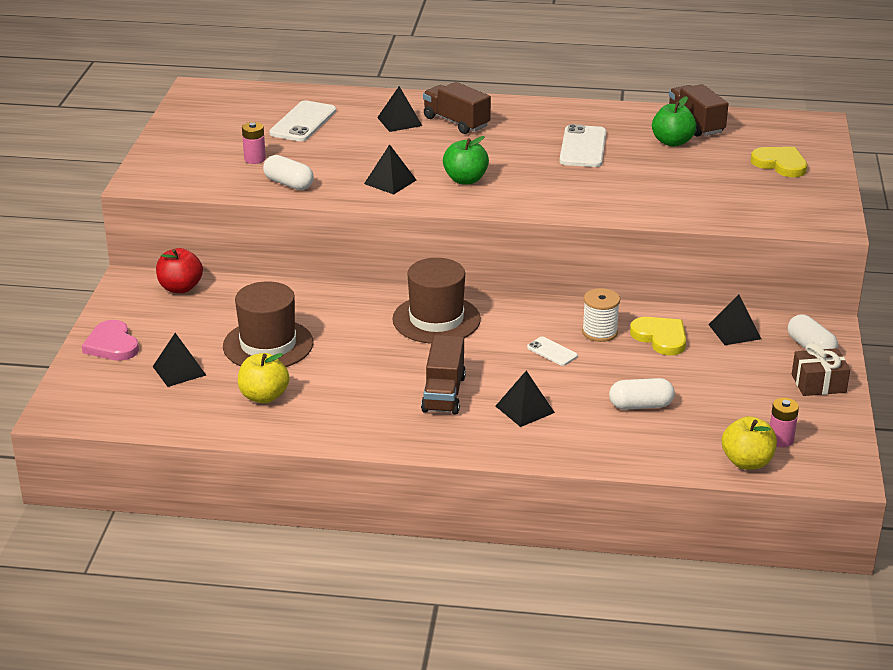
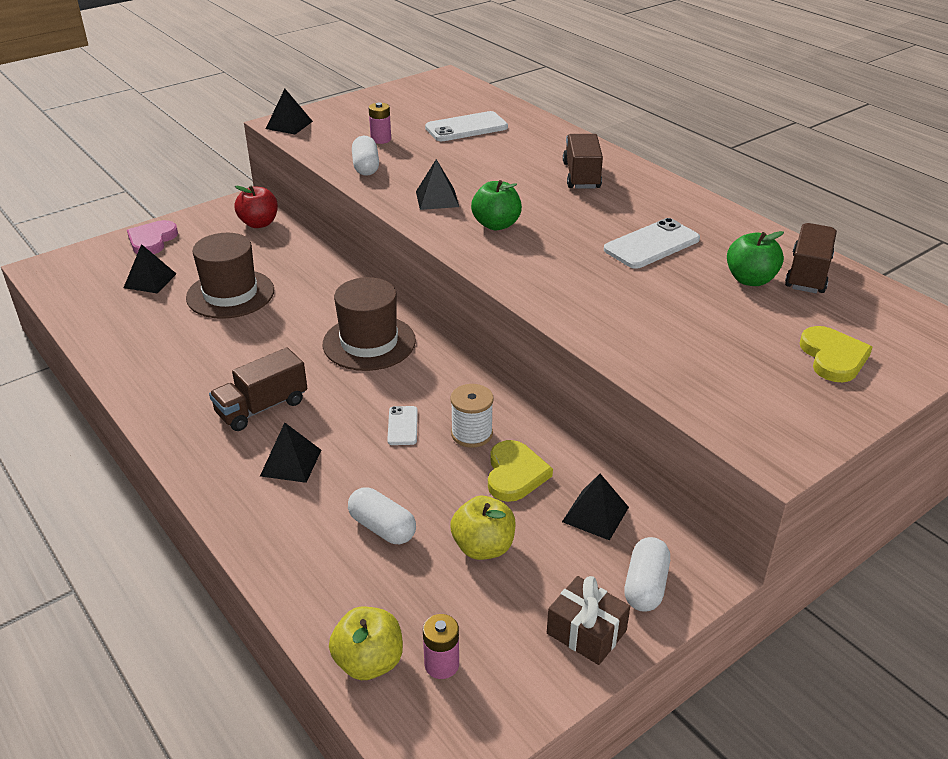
camera: 45 degrees right, 5 degrees up
(264, 396) = (157, 331): yellow apple -> yellow apple (483, 547)
(399, 121) = (537, 156): black pyramid -> black pyramid (289, 125)

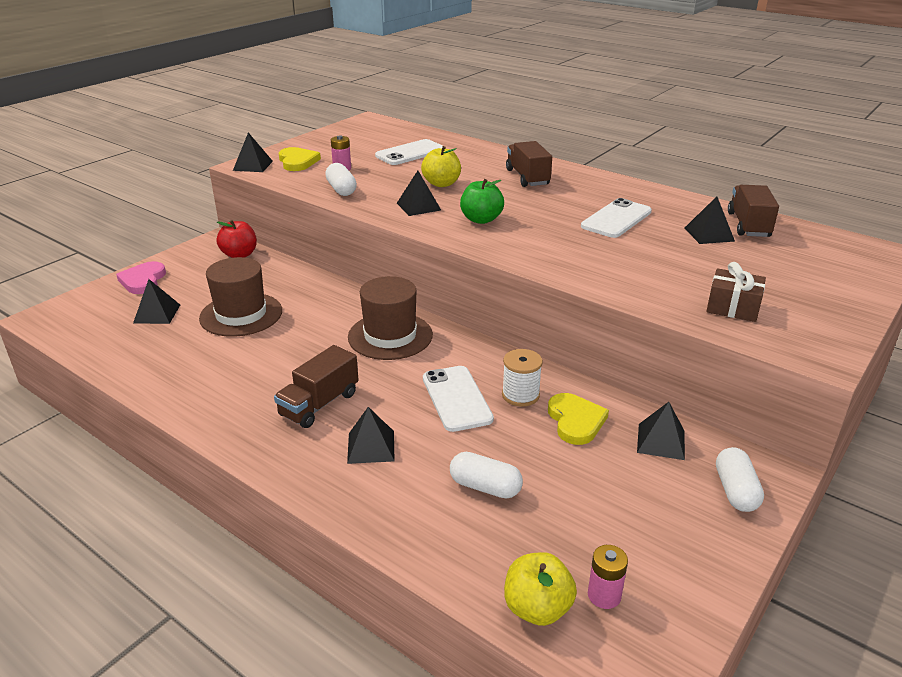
camera: 15 degrees left, 5 degrees down
(402, 426) = (456, 398): white phone -> white phone, size x1.85
(483, 547) = (583, 486): yellow apple -> yellow apple (441, 184)
(586, 632) = (711, 539): brown gift -> brown gift (733, 307)
(750, 280) = (709, 234): green apple -> black pyramid
(833, 357) = (809, 280): yellow heart -> yellow heart (297, 162)

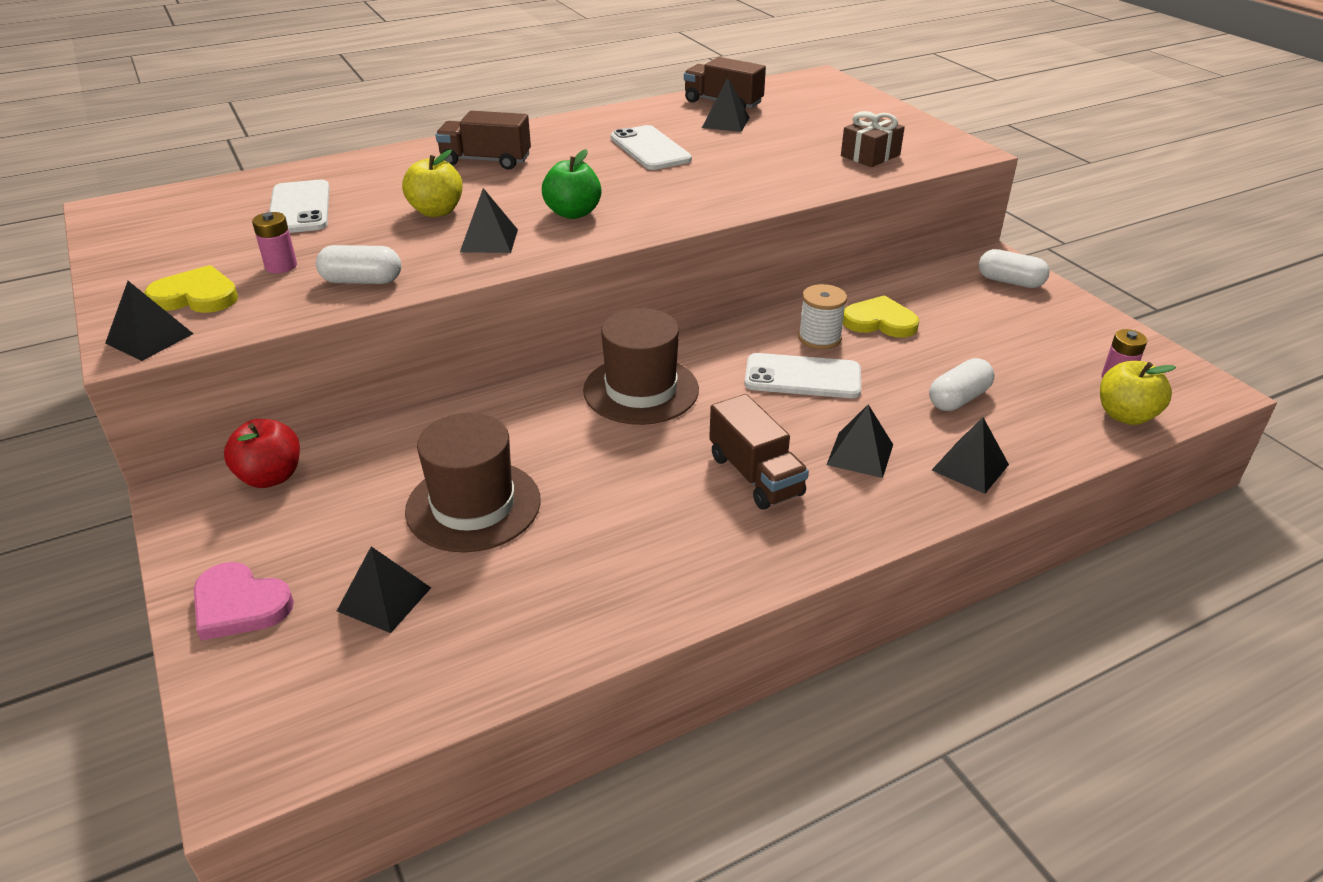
camera: 65 degrees left, 5 degrees up
(661, 441) = (931, 291): black pyramid -> black pyramid (970, 467)

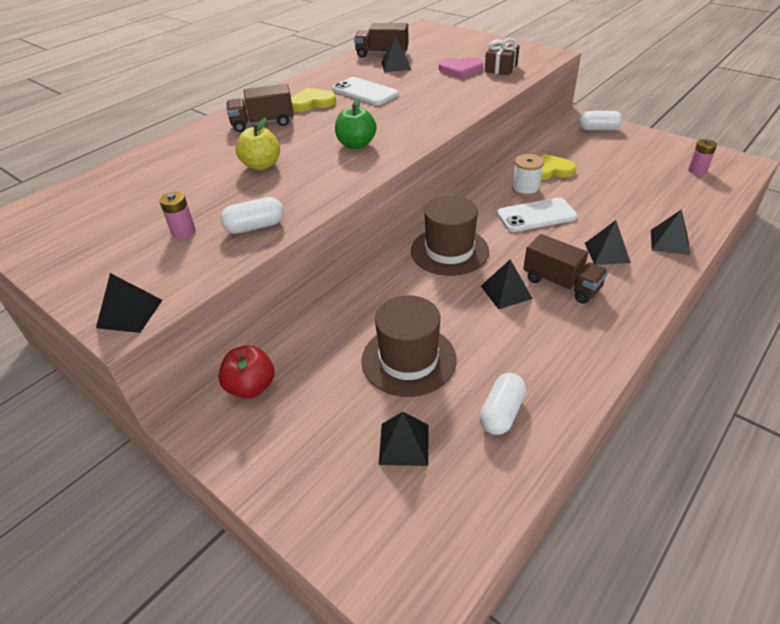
camera: 20 degrees left, 5 degrees up
(196, 296) = (137, 271): yellow heart -> yellow heart (312, 102)
(239, 605) = (306, 486): pink heart -> pink heart (460, 70)
(299, 208) = (157, 187): white phone -> none
(489, 240) = (318, 176): black pyramid -> black pyramid (506, 292)
(958, 399) = (630, 204): white capsule -> white capsule (501, 412)
(1125, 415) = (719, 189): yellow apple -> none

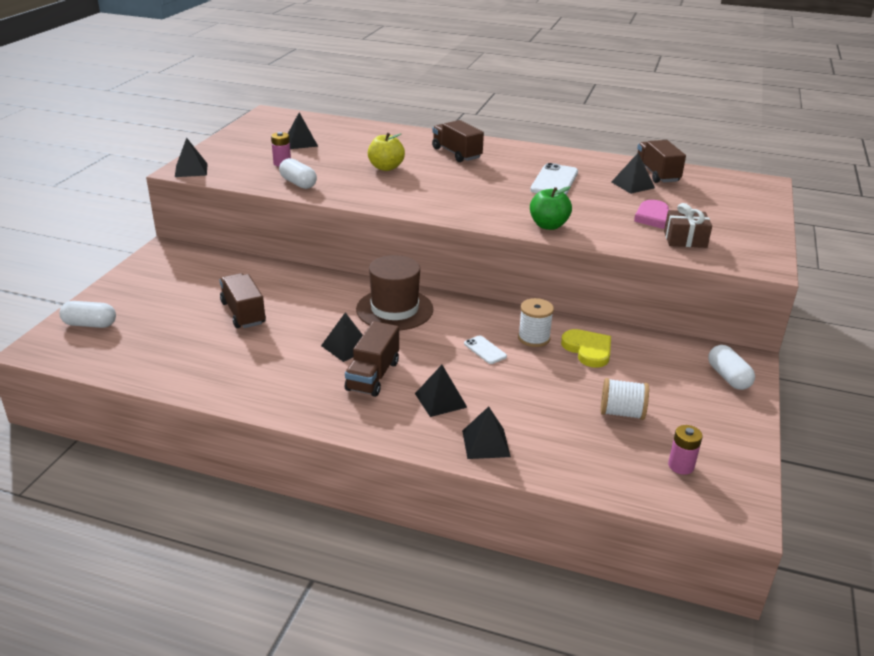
camera: 65 degrees right, 10 degrees down
(251, 387) = (199, 259): red apple -> none
(312, 102) = (511, 164): yellow heart -> none
(356, 144) = (444, 195): green apple -> green apple (548, 225)
(404, 444) = (158, 325): black pyramid -> black pyramid (301, 142)
(408, 359) = (243, 313): brown hat -> brown truck
(501, 412) = (196, 362): white capsule -> white capsule (90, 324)
(536, 215) = (485, 350): white phone -> white phone, size x0.54
(635, 176) = (622, 413): none -> white spool

